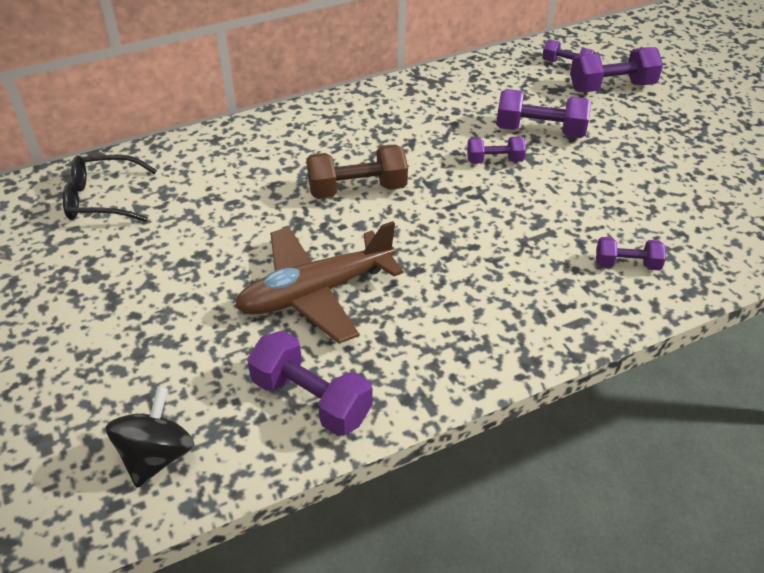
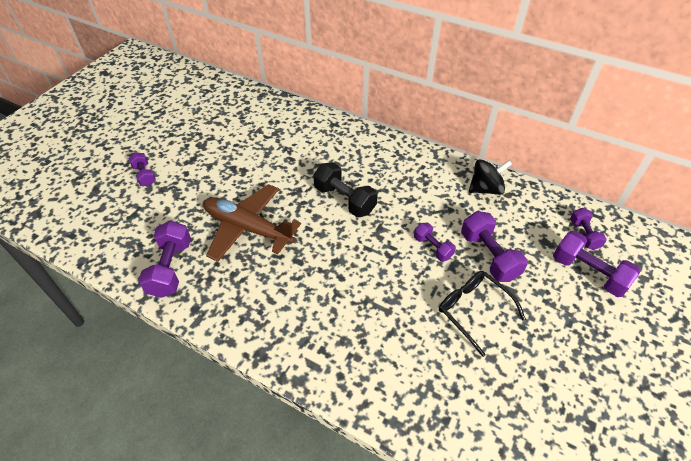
camera: 55 degrees right, 5 degrees up
(102, 199) = (254, 116): black glasses -> black glasses (473, 310)
(156, 456) = (105, 232): black spinning top -> black spinning top (485, 189)
(357, 189) = (344, 200): brown dumbbell -> black dumbbell
(627, 264) = (391, 369): purple dumbbell -> purple dumbbell (145, 175)

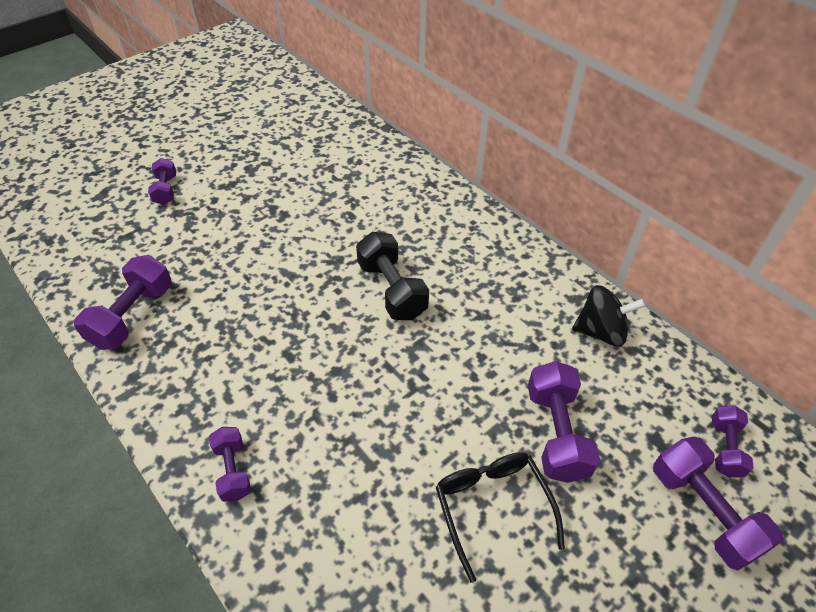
camera: 20 degrees right, 0 degrees up
(248, 228) = (249, 292): brown plane -> none
(432, 247) = (479, 394): purple dumbbell -> purple dumbbell (233, 470)

